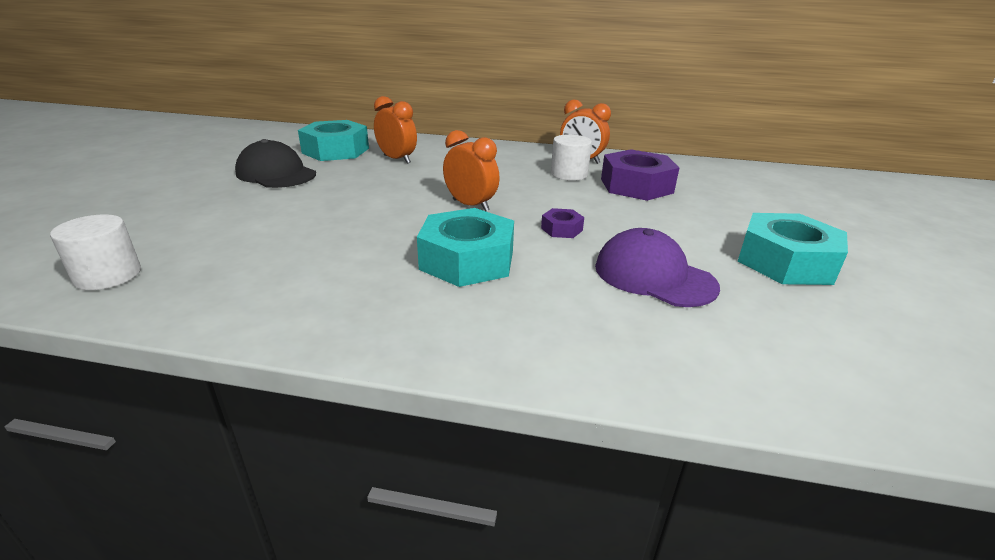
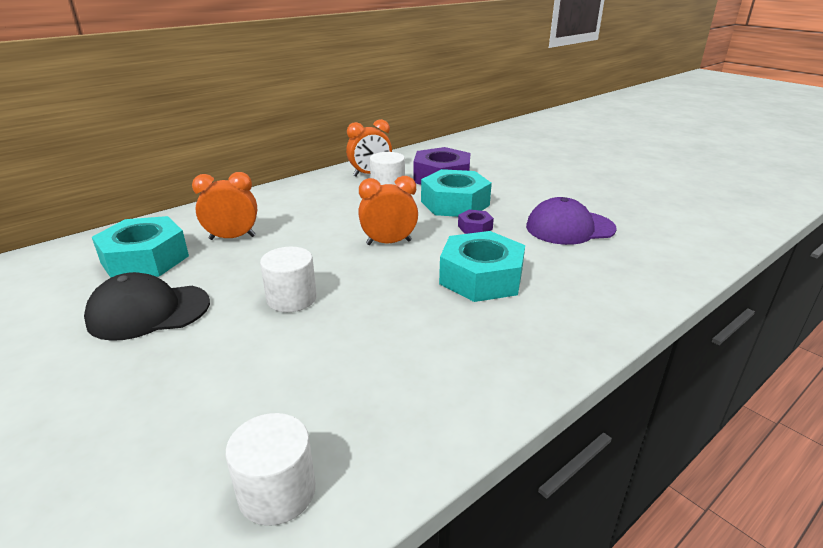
camera: 50 degrees left, 0 degrees up
(338, 203) = (291, 298): none -> white cylinder
(786, 262) = (590, 189): turquoise nut -> turquoise nut (455, 203)

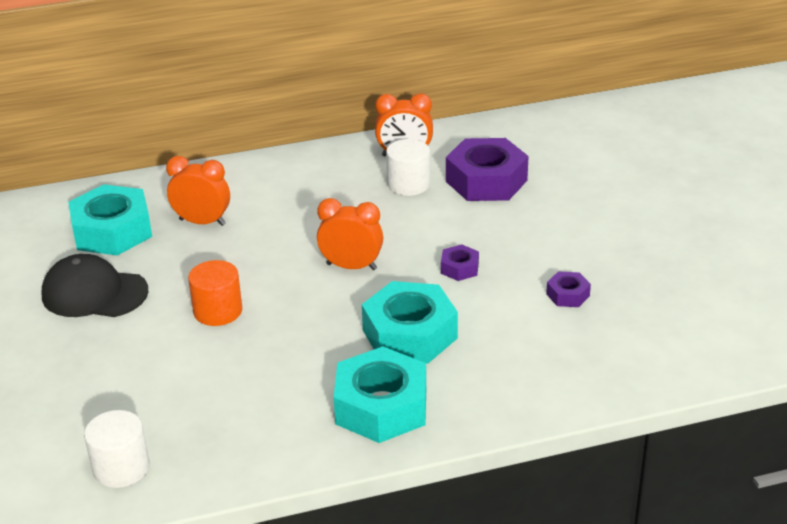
camera: 25 degrees right, 5 degrees up
(291, 298) = (218, 311): white cylinder -> orange cylinder
(455, 203) = (467, 227): turquoise nut -> turquoise nut (381, 406)
(570, 228) = (568, 295): purple cap -> purple nut

